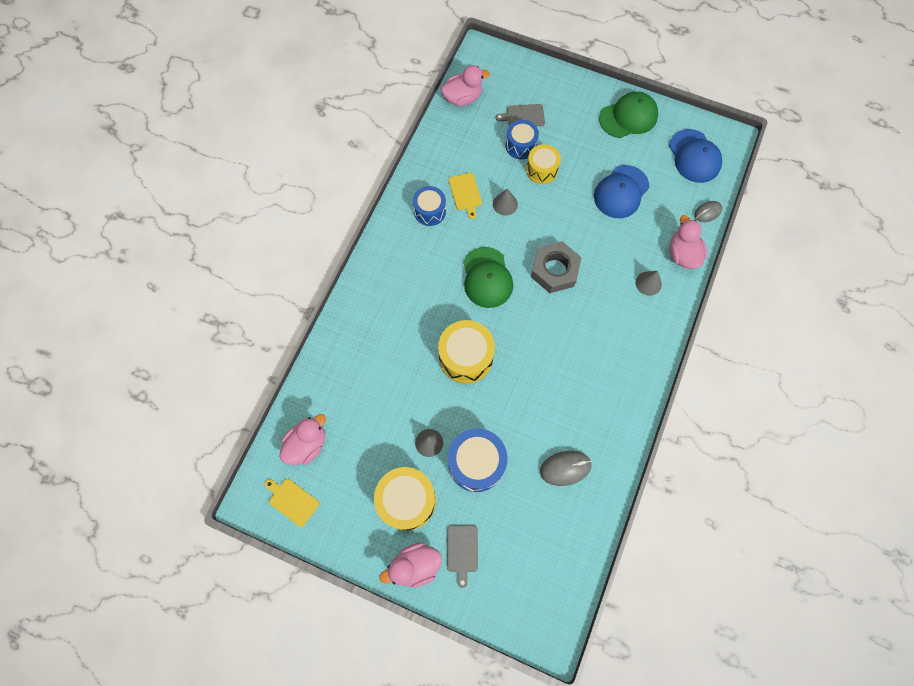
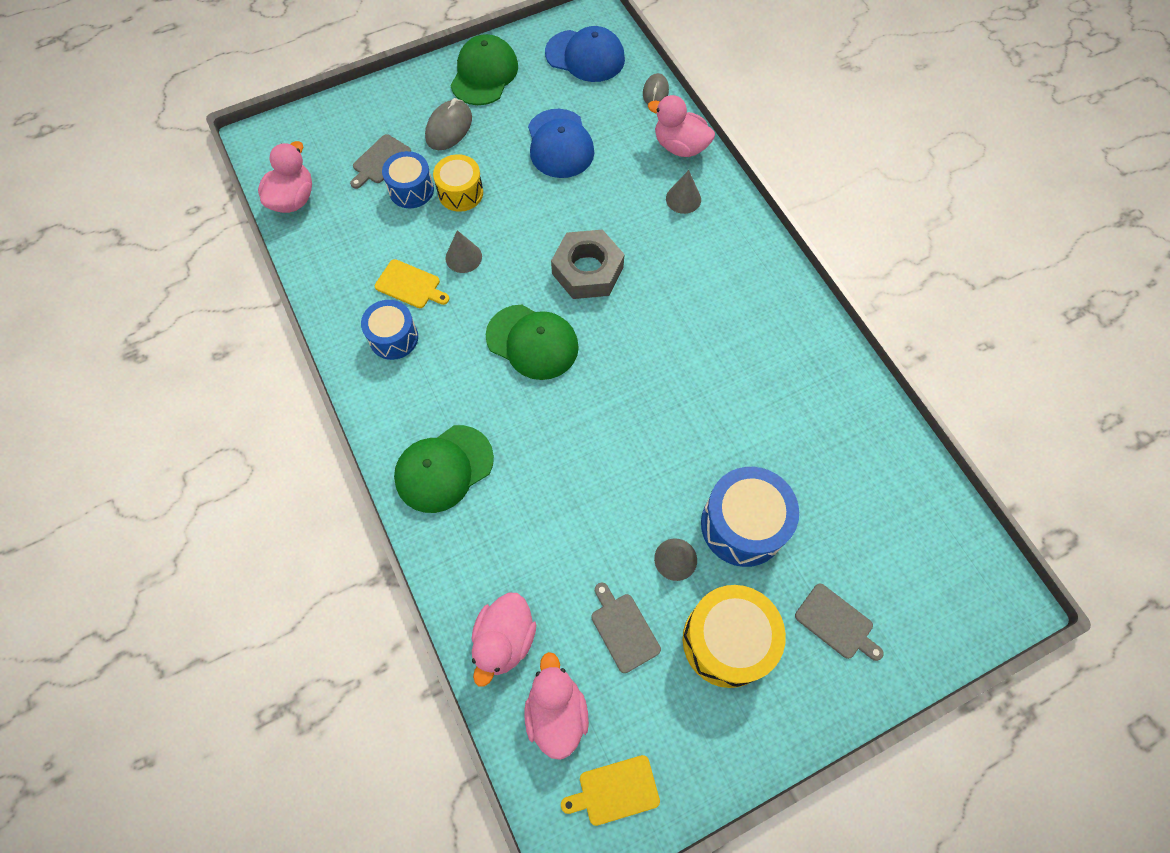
camera: 50 degrees left, 5 degrees down
(372, 445) = (623, 629): none -> grey cutting board
(382, 294) = (443, 469): none -> green cap
(415, 565) = (815, 694): pink duck -> pink duck (504, 640)
(466, 357) = (607, 437): yellow drum -> none
(565, 468) = (822, 435): grey mouse -> grey mouse (449, 128)

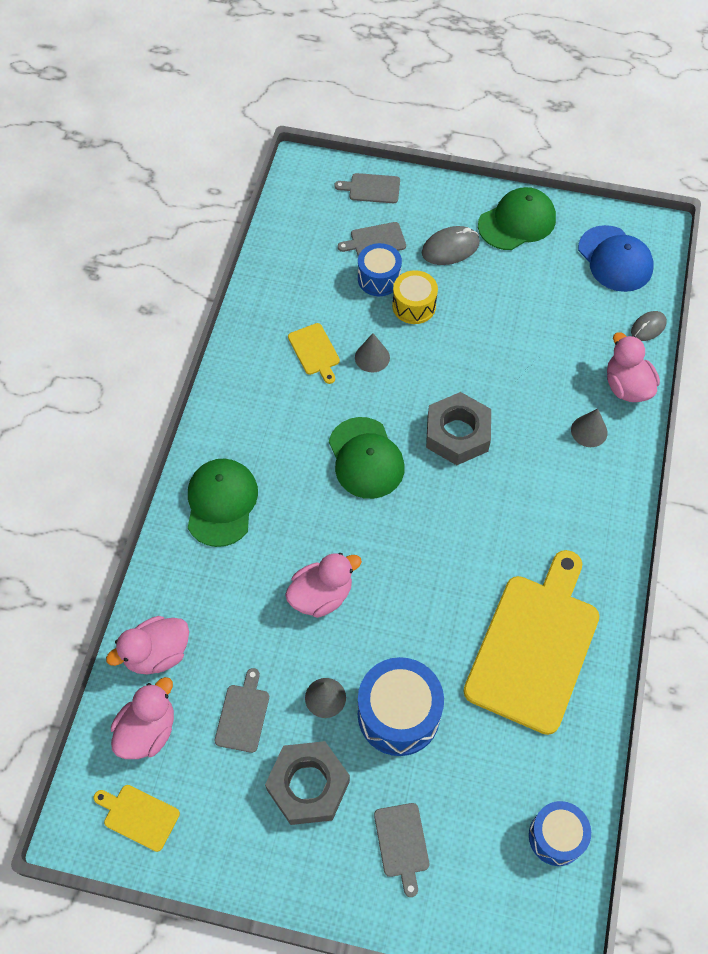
camera: 40 degrees right, 5 degrees down
(293, 199) = (288, 229): pink duck -> pink duck (321, 595)
(338, 120) = (372, 188): none -> grey cutting board
(393, 338) = (269, 382): blue drum -> blue drum (556, 837)
(443, 469) = (221, 503): green cap -> green cap turned 90 degrees clockwise
(560, 144) = (527, 318): blue cap -> none
(727, 641) = (308, 785): yellow drum -> grey nut
(791, 390) = (534, 646): none -> yellow cutting board

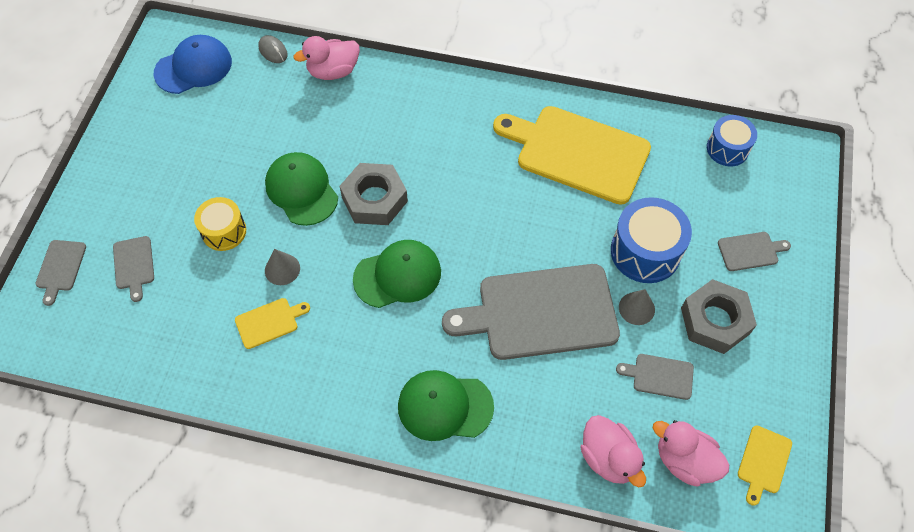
camera: 90 degrees left, 0 degrees up
(321, 595) = (540, 312): pink duck -> grey cutting board
(379, 278) = (184, 262): blue drum -> none
(450, 248) = (156, 197): grey mouse -> none
(517, 222) = (134, 140): green cap -> green cap (301, 190)
(589, 431) = (377, 101): grey cone -> none

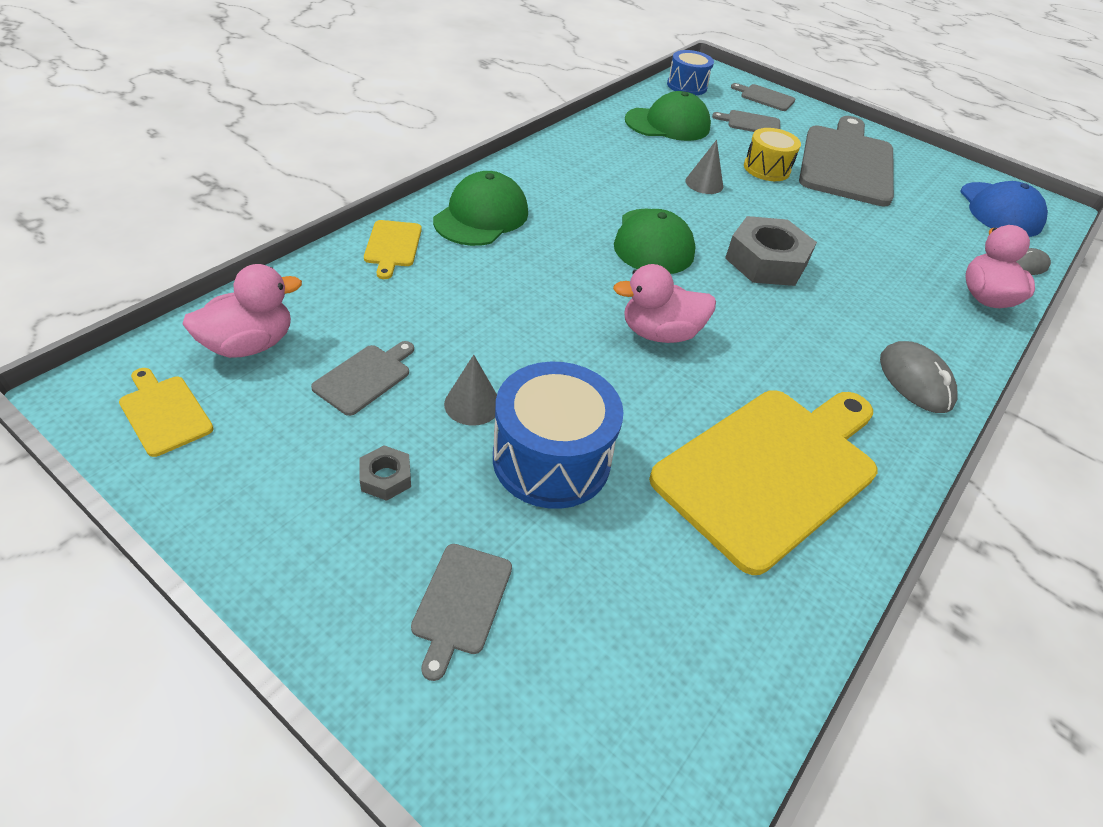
camera: 110 degrees right, 15 degrees down
(269, 322) = (649, 161): yellow cutting board -> yellow cutting board (392, 246)
(301, 190) = (800, 221): green cap -> green cap (668, 124)
(453, 99) = (915, 381): none -> grey mouse
(540, 312) = (533, 319): grey cutting board -> grey cutting board (847, 163)
(608, 458) = (319, 291): pink duck -> pink duck (659, 333)
(715, 321) = (386, 478): grey nut -> grey nut, size x0.46
(727, 149) = (698, 712): blue drum -> blue drum (687, 86)

